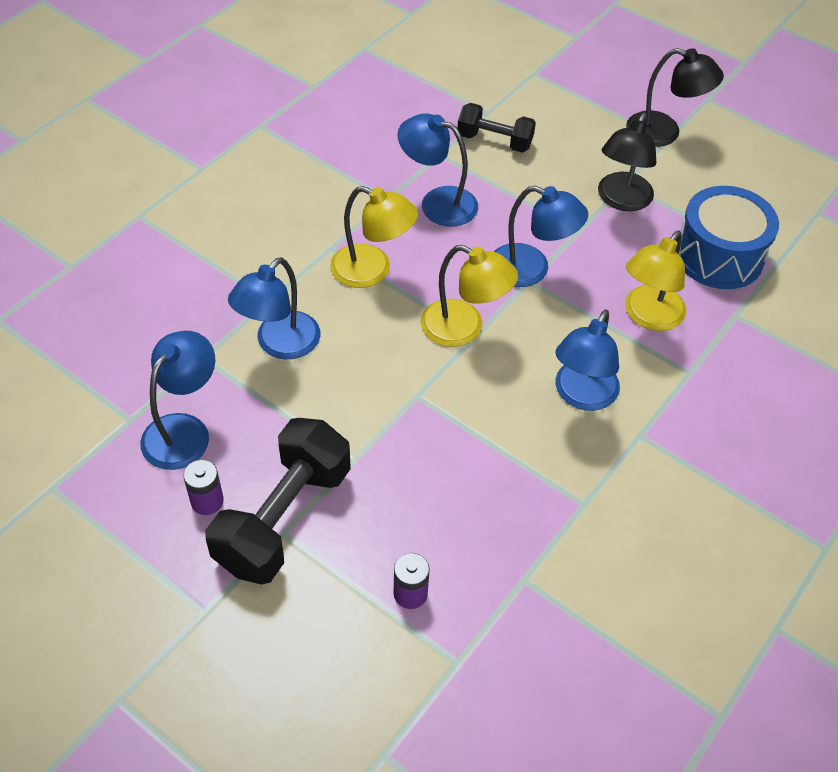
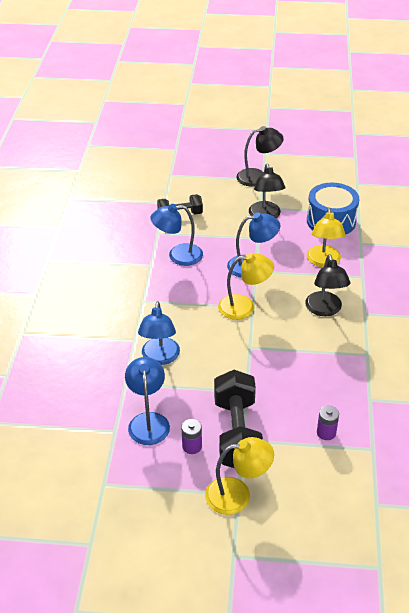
camera: 30 degrees left, 10 degrees down
(372, 271) = (175, 302): yellow lamp -> yellow lamp (237, 494)
(581, 396) = (325, 310): blue lamp -> black lamp

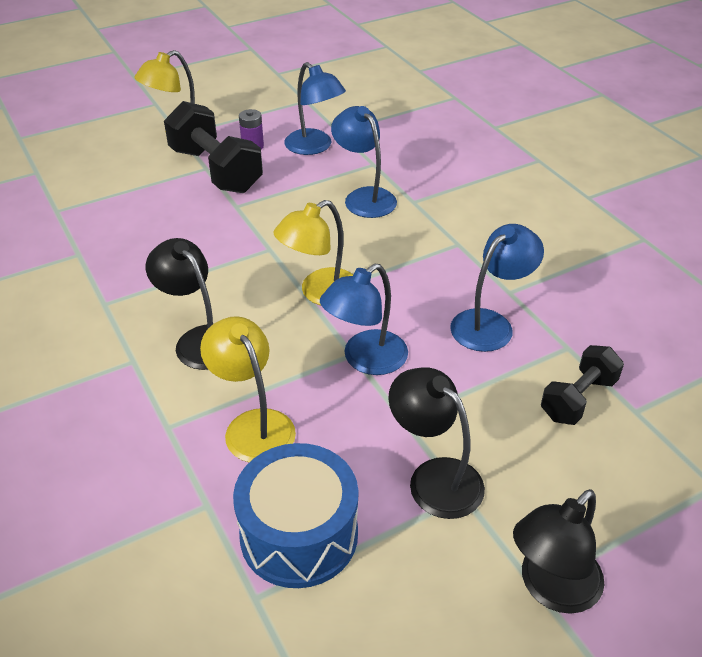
camera: 145 degrees right, 0 degrees up
(326, 432) = (117, 205): purple battery -> none

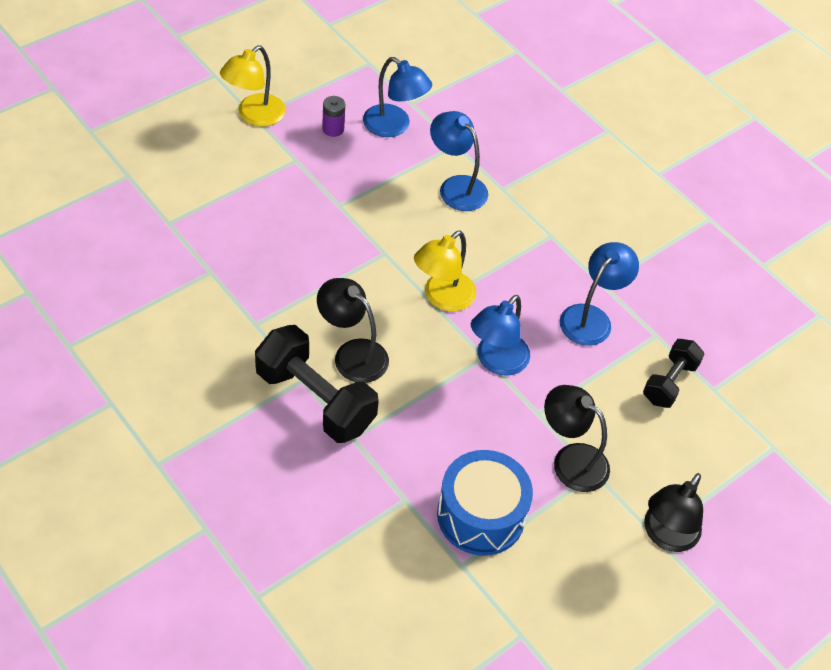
camera: 15 degrees left, 10 degrees up
(216, 170) = (306, 162): black dumbbell -> black dumbbell (315, 400)
(253, 425) = (421, 429): yellow lamp -> none

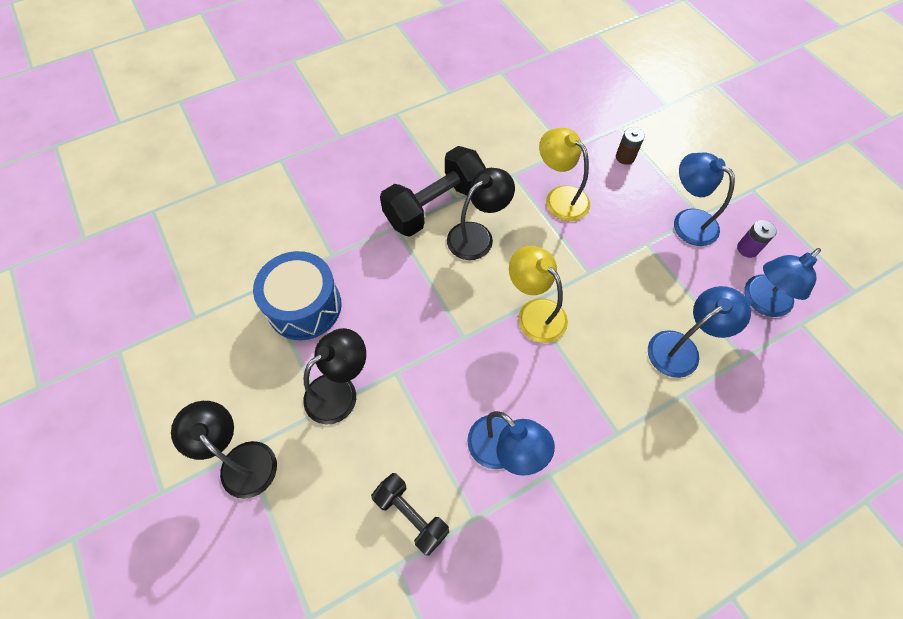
camera: 105 degrees right, 10 degrees up
(218, 218) = (625, 157): none -> brown battery
(254, 116) = (753, 189): yellow lamp -> yellow lamp (560, 197)
(496, 362) = (457, 346): blue lamp -> blue lamp (687, 221)

